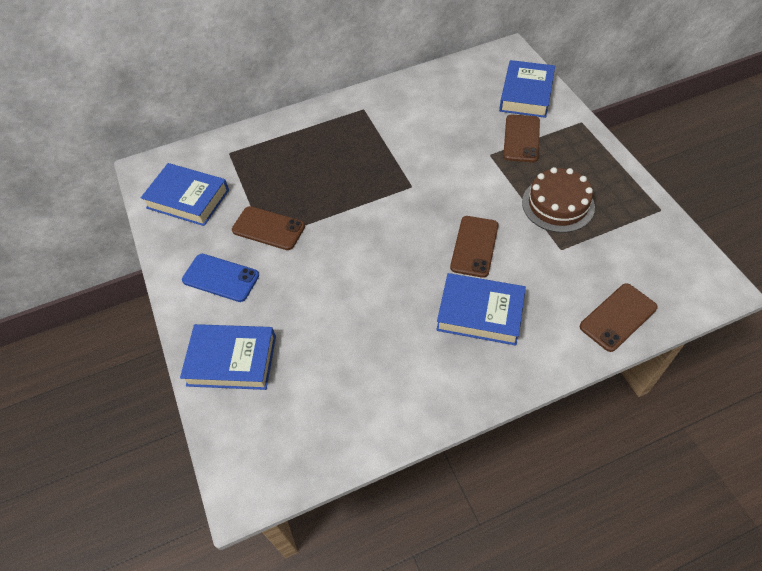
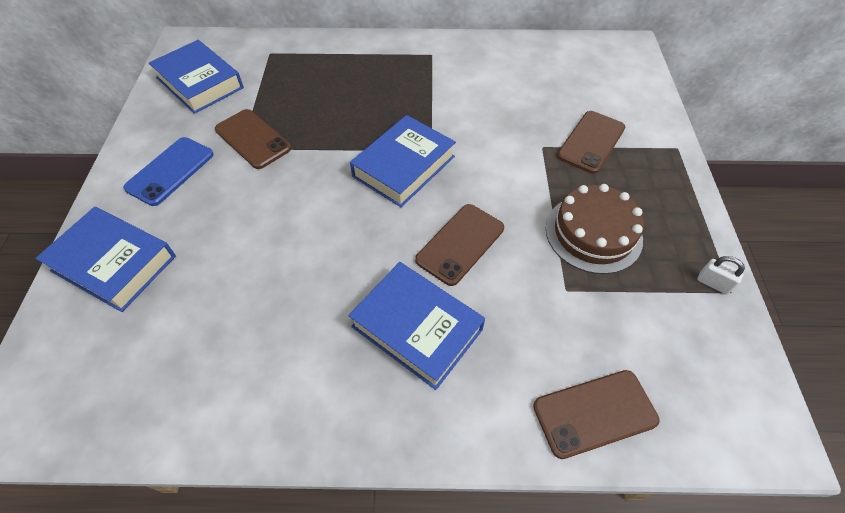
camera: 20 degrees right, 0 degrees up
(221, 278) = (170, 171): blue phone -> blue phone turned 75 degrees clockwise
(526, 94) = (625, 96): blue book -> blue book (404, 166)
(648, 208) = (713, 283): none -> white padlock

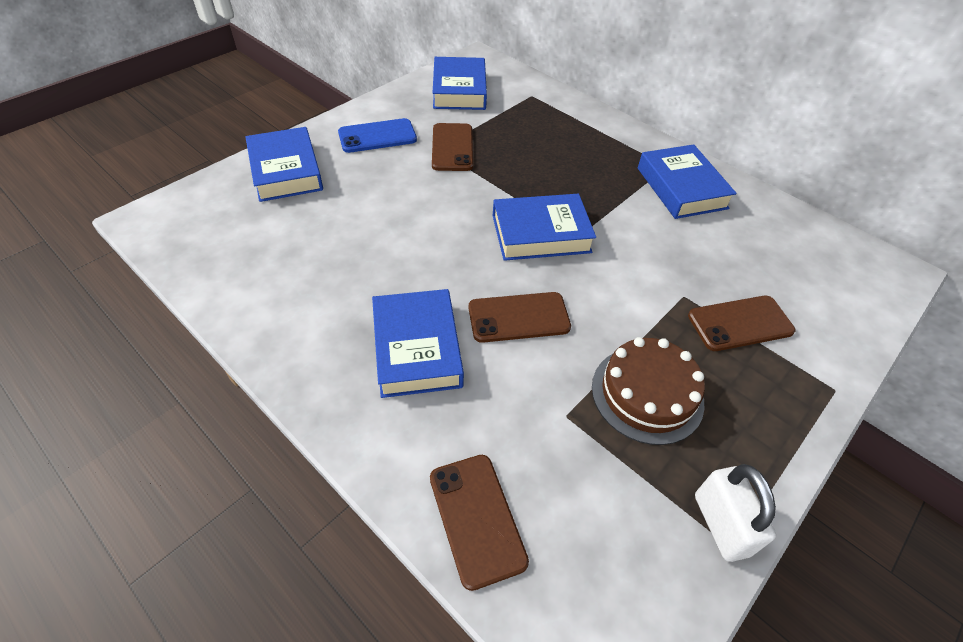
camera: 40 degrees right, 5 degrees down
(459, 66) = (681, 188): none -> blue book
(594, 413) = (477, 518): brown phone -> brown phone turned 45 degrees clockwise
(713, 283) = (721, 524): white padlock -> white padlock, size x1.81

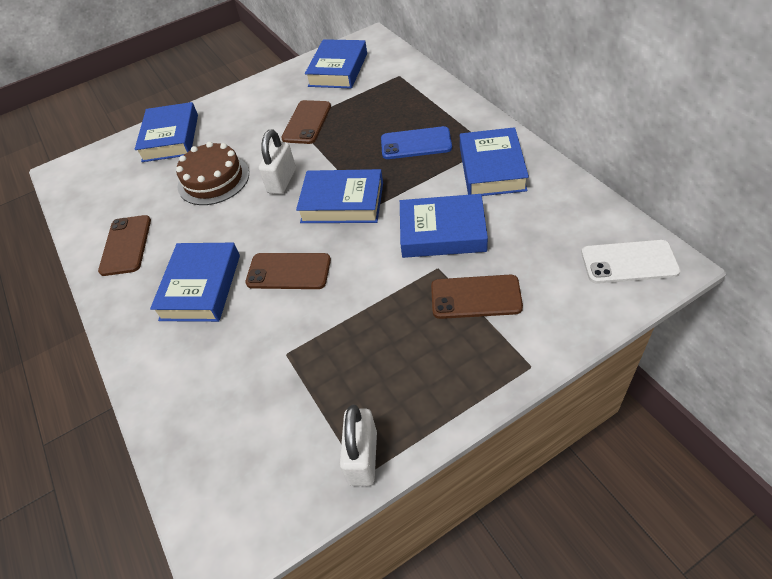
camera: 25 degrees right, 0 degrees up
(377, 136) = (251, 111): blue phone -> blue phone (416, 143)
(456, 214) = (282, 181): none -> white padlock
(477, 518) = (183, 418): brown phone -> brown phone (126, 245)
(647, 394) = (359, 346): brown cake -> brown cake (213, 179)
(667, 257) = (442, 232): none -> blue book
(863, 272) = (629, 262): none -> white phone

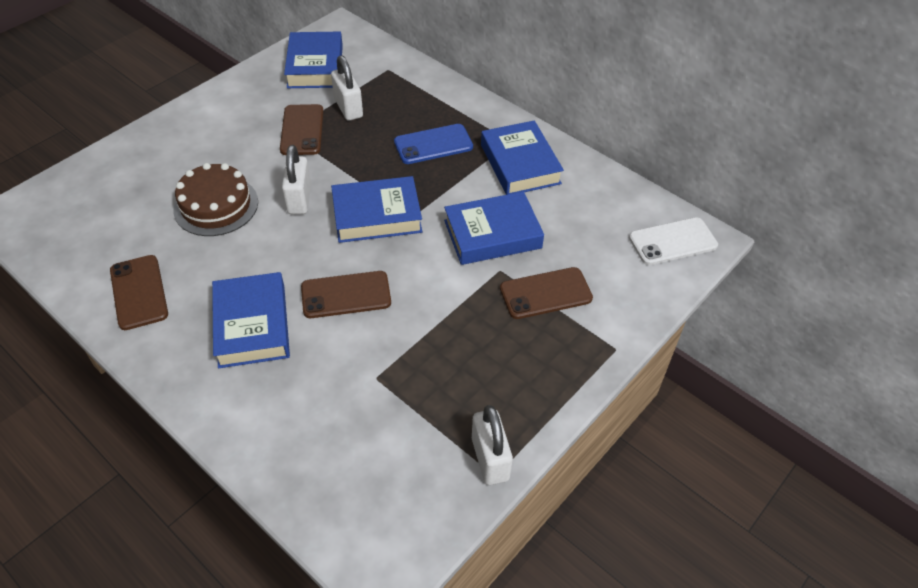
camera: 25 degrees left, 0 degrees up
(170, 138) = (139, 161): blue book -> none
(352, 106) = (348, 108): none -> white padlock

